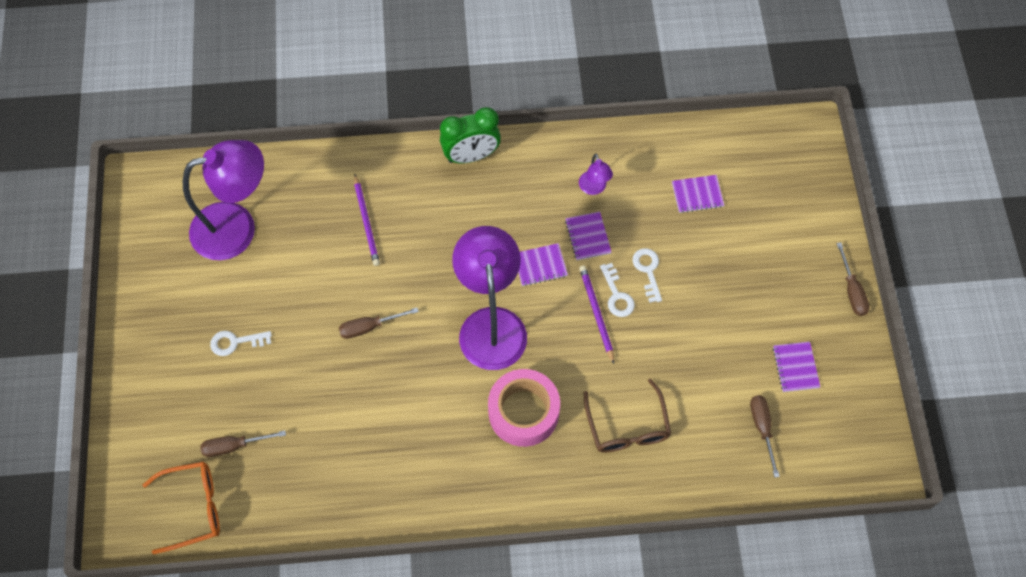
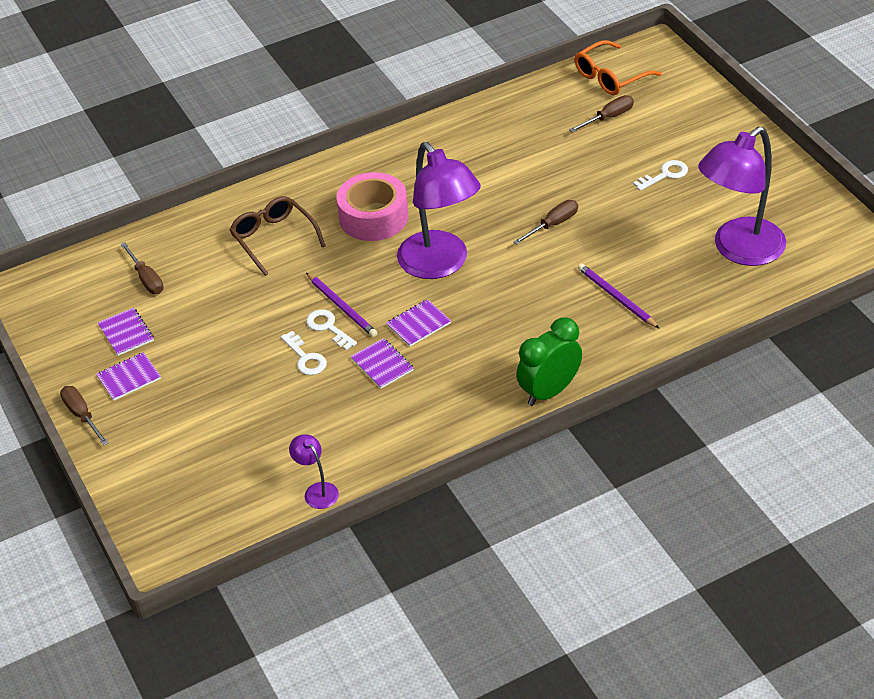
camera: 160 degrees right, 20 degrees down
(594, 188) = (398, 409): purple lamp -> purple lamp (317, 491)
(697, 194) = (280, 444): purple notebook -> purple notebook (129, 378)

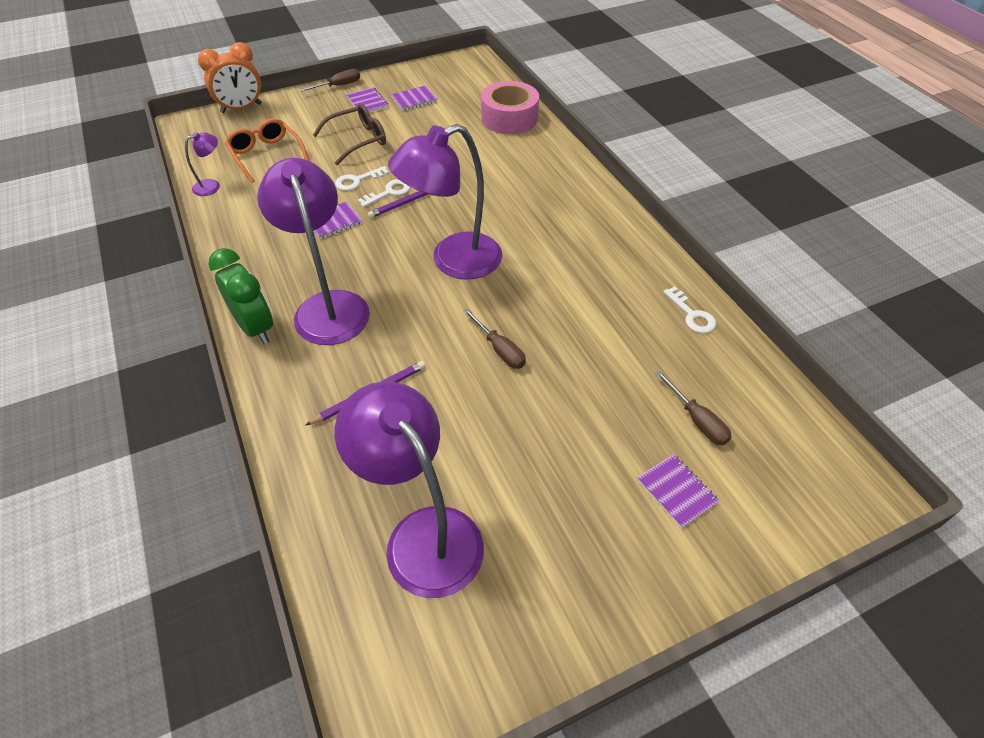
camera: 90 degrees right, 5 degrees up
(133, 509) = (241, 108): none -> orange clock
(146, 279) = (471, 106): brown screwdriver -> none
(273, 239) = (507, 164): brown glasses -> brown glasses (358, 140)
(373, 217) = (528, 220): pink tape -> pink tape (509, 118)
(418, 324) = (376, 244): purple notebook -> purple notebook (676, 491)
(513, 344) = (328, 306): none -> purple lamp
(610, 77) = (785, 431): orange glasses -> orange glasses (266, 155)
(665, 175) = (580, 468): white key -> white key (692, 315)

